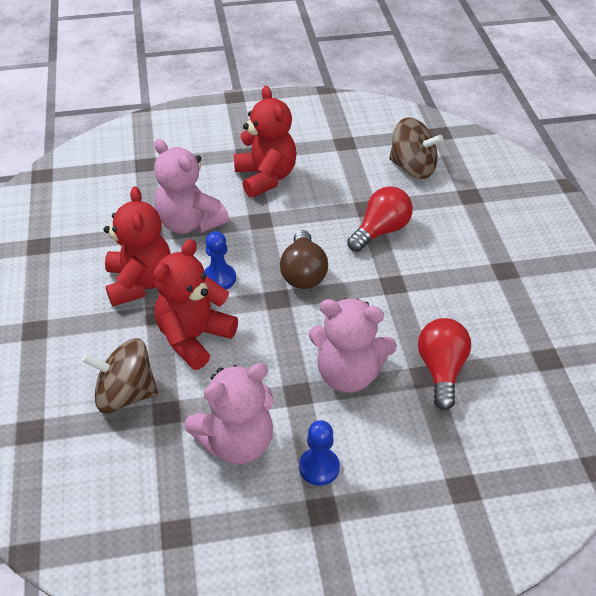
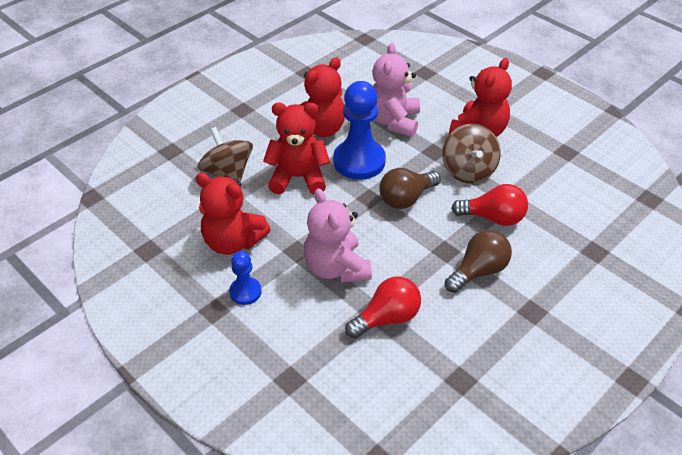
camera: 55 degrees right, 0 degrees up
(219, 278) = (359, 161): blue pawn -> blue pawn, size x1.92
(236, 442) = (233, 242): pink teddy bear -> red teddy bear
(412, 168) = (585, 202): brown spinning top -> brown spinning top (468, 170)
(435, 276) = (478, 271): none -> brown light bulb

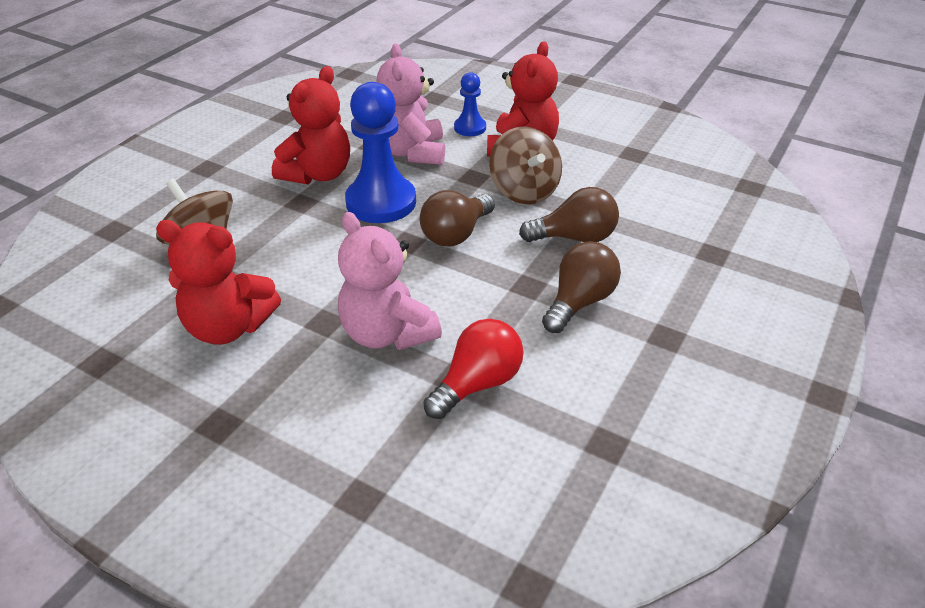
camera: 15 degrees left, 5 degrees down
(245, 292) = (262, 389): blue pawn -> blue pawn (470, 128)
(298, 177) = (303, 233): red teddy bear -> none
(493, 218) = (574, 238): red light bulb -> brown light bulb

